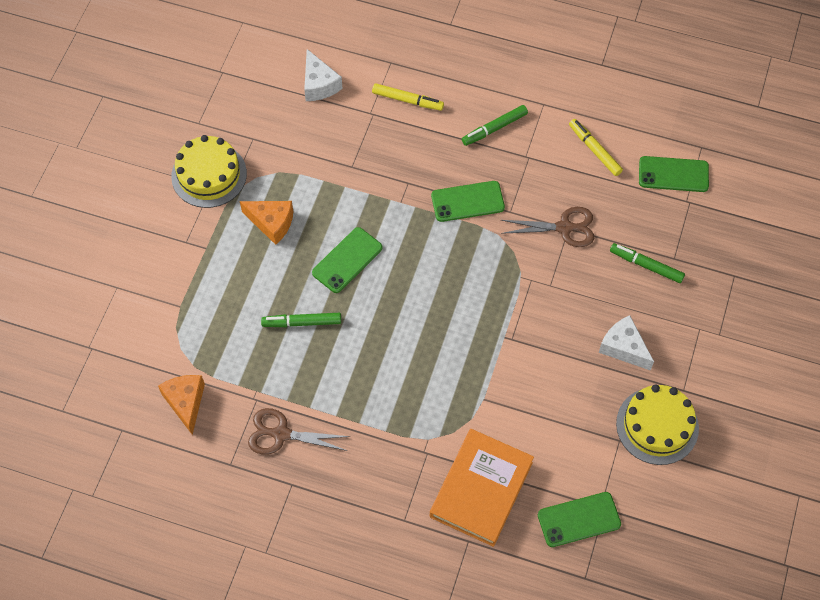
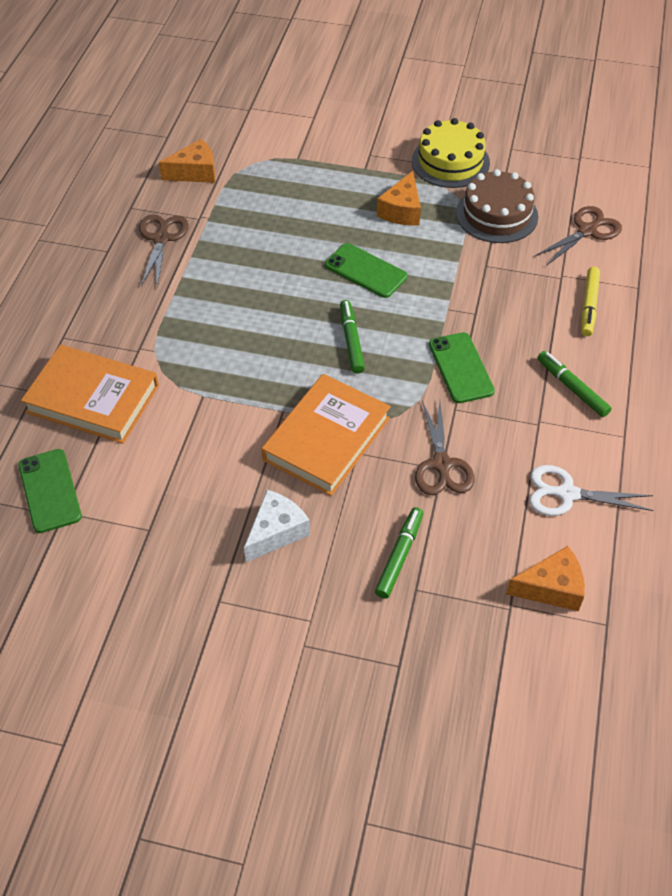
camera: 85 degrees right, 10 degrees down
(288, 148) = (496, 214): none -> brown cake
(302, 323) = (287, 243): green marker -> green marker (351, 340)
(319, 84) = (587, 231): white cheese -> brown scissors
(535, 306) = (326, 439): none -> orange book
(594, 150) = (567, 494): yellow marker -> white scissors
(657, 426) = (168, 571): yellow cake -> none
(673, 174) = (551, 588): green phone -> orange cheese

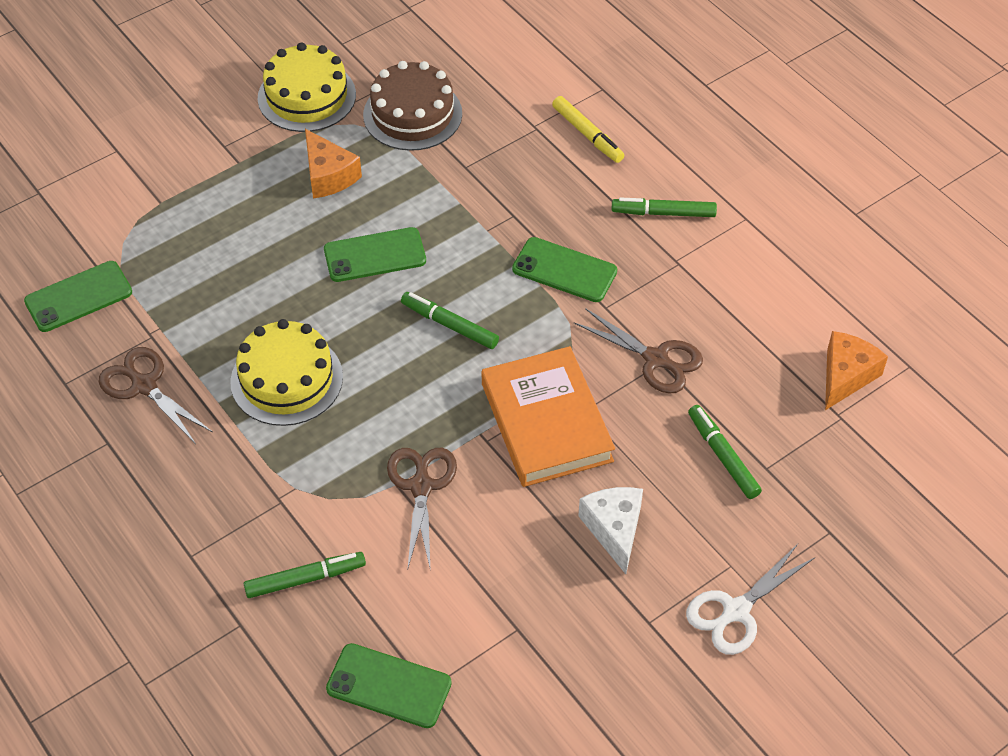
camera: 50 degrees left, 0 degrees up
(93, 399) = (305, 579): orange book -> green marker
(195, 172) = (78, 297): orange cheese -> green phone
(229, 294) = (286, 379): none -> yellow cake
(567, 494) = (766, 298): white scissors -> white scissors (736, 611)
(587, 231) = (502, 71): brown scissors -> brown scissors (421, 486)

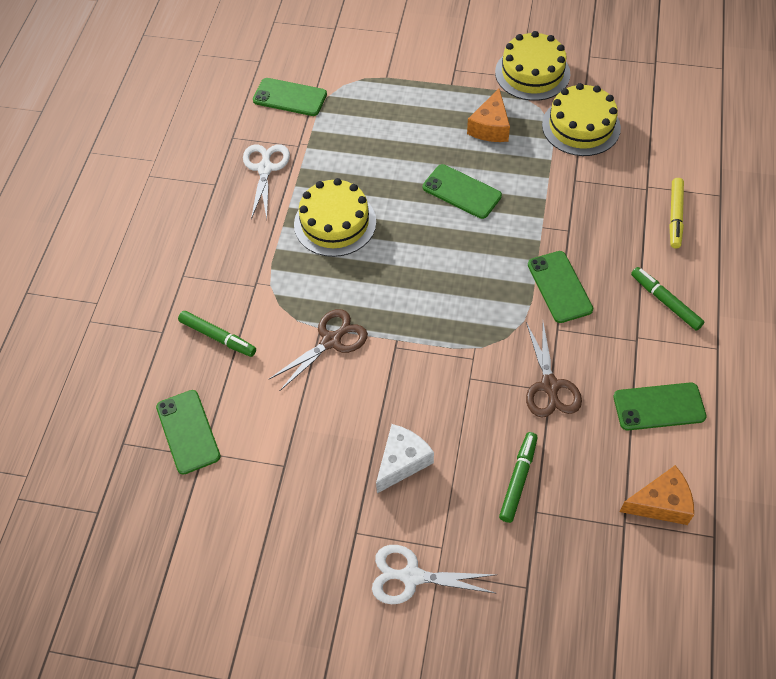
camera: 50 degrees right, 5 degrees up
(144, 386) = (265, 169): brown scissors -> white scissors
(412, 114) = (581, 126): brown cake -> yellow cake
(449, 325) = (454, 264): green marker -> none
(546, 422) = (440, 366): orange book -> none
(757, 302) = (659, 406): none -> green phone

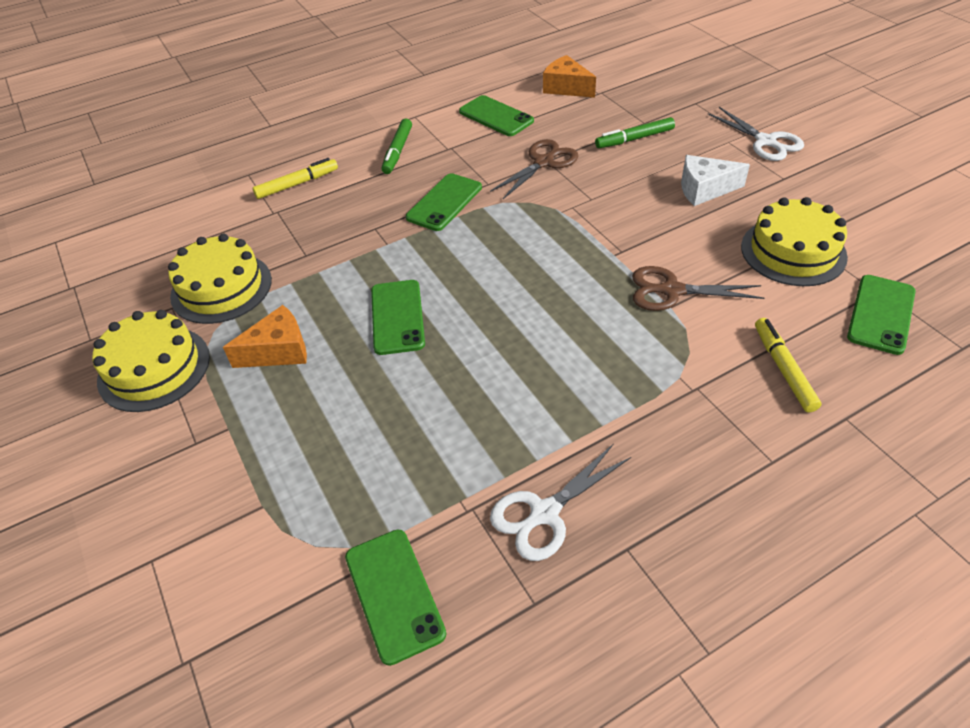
camera: 130 degrees left, 10 degrees down
(218, 337) = (783, 369): green marker -> yellow marker
(335, 223) = (545, 384): yellow cake -> yellow cake (793, 251)

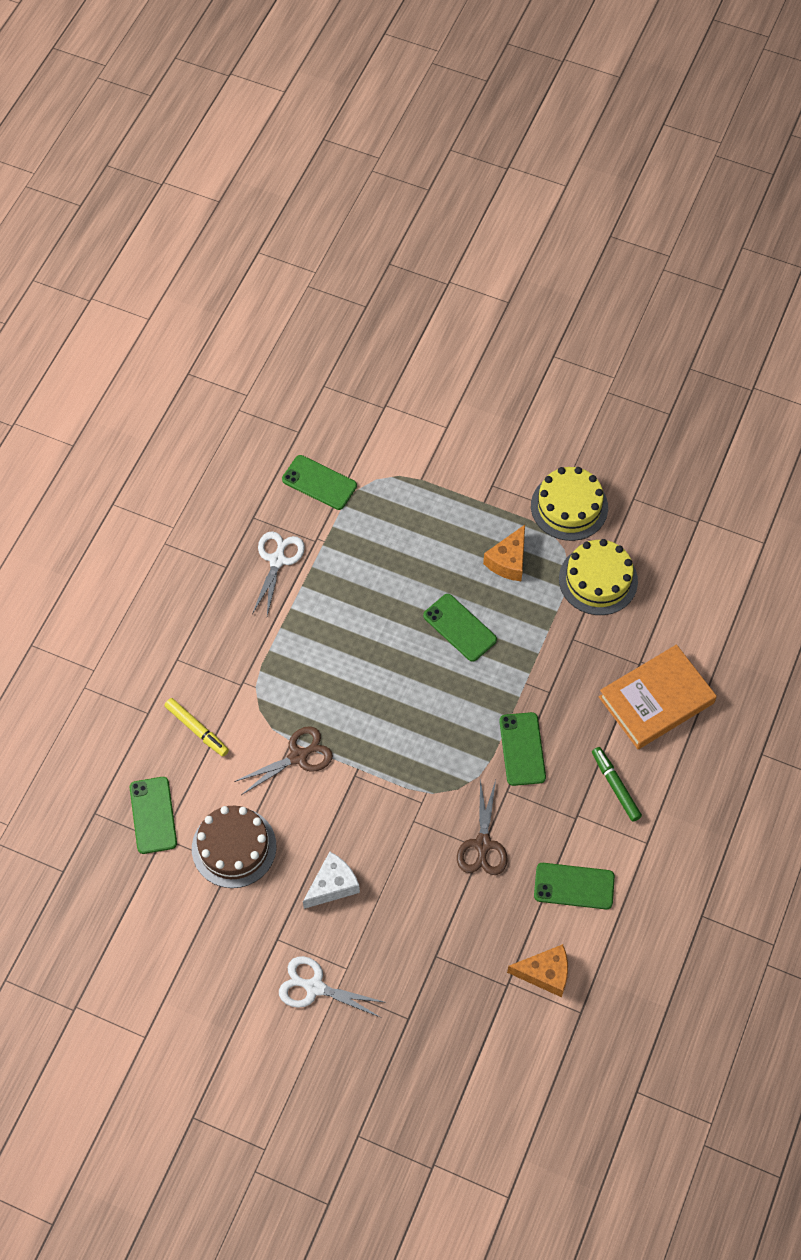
camera: 140 degrees right, 15 degrees up
(297, 184) = (656, 700): yellow marker -> orange book
(634, 139) = (428, 924): green marker -> none
(793, 251) = (234, 847): yellow cake -> brown cake

